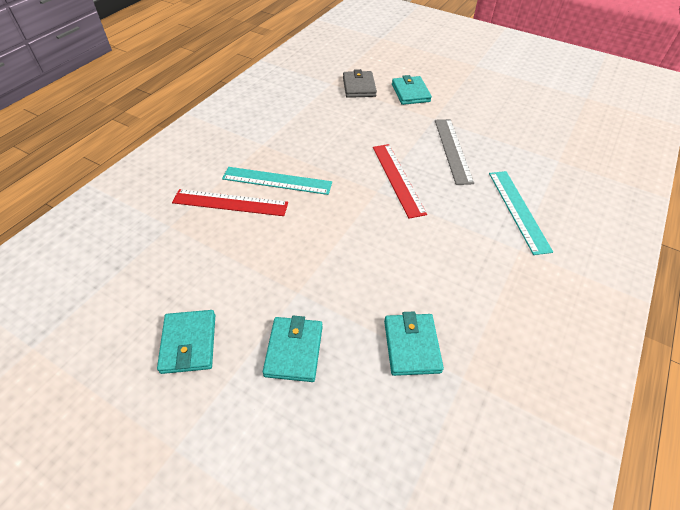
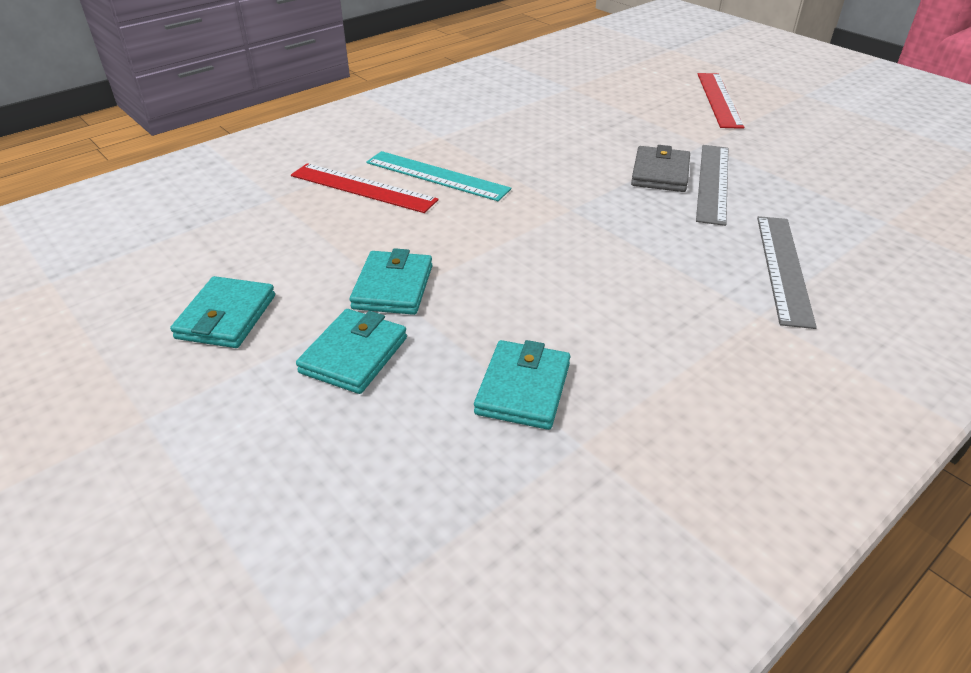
camera: 20 degrees right, 10 degrees down
(359, 87) = (608, 96): grey wallet -> grey wallet (660, 173)
(397, 179) = (608, 201): red ruler -> red ruler (718, 99)
(410, 93) = (682, 112): turquoise wallet -> turquoise wallet (393, 287)
(518, 210) = (784, 268): turquoise ruler -> grey ruler

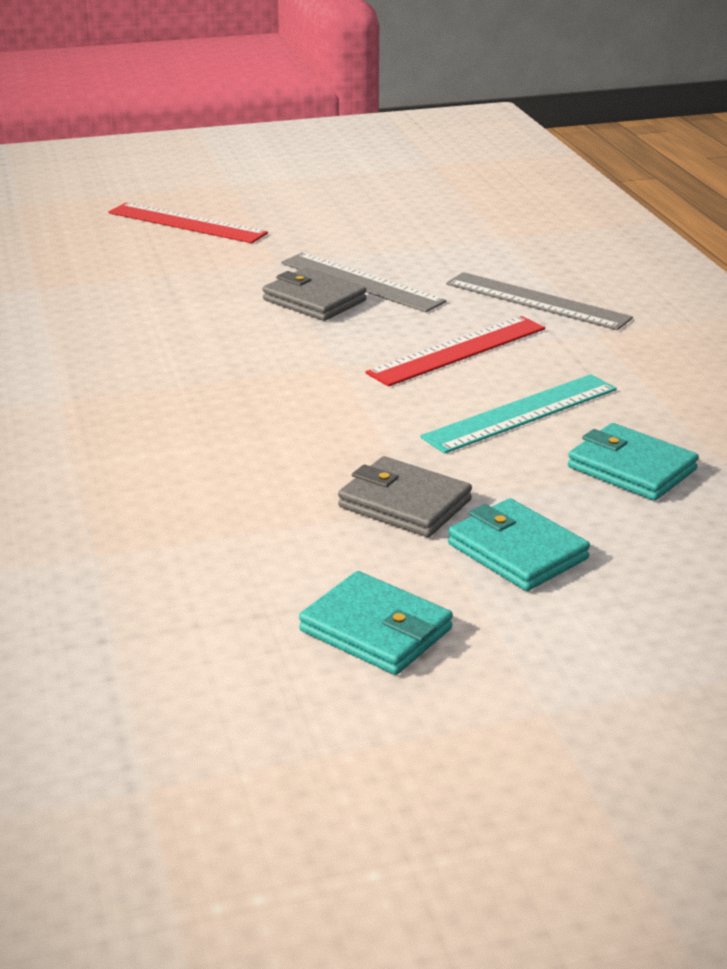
camera: 65 degrees left, 10 degrees down
(362, 188) = (145, 481): red ruler -> red ruler (458, 351)
(393, 287) = (404, 504): turquoise wallet -> grey wallet
(437, 175) = (171, 424): turquoise ruler -> turquoise ruler (520, 413)

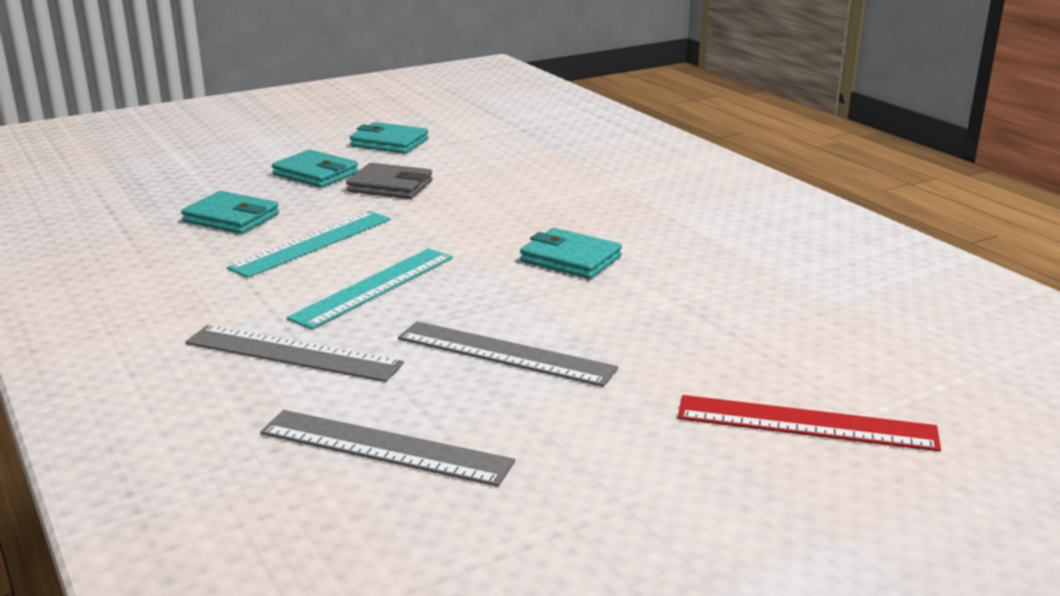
camera: 165 degrees right, 5 degrees down
(241, 357) = (570, 259): none -> turquoise wallet
(314, 300) = (543, 323): grey wallet -> none
(458, 351) = (374, 287): red ruler -> turquoise ruler
(471, 240) = (385, 447): none -> grey ruler

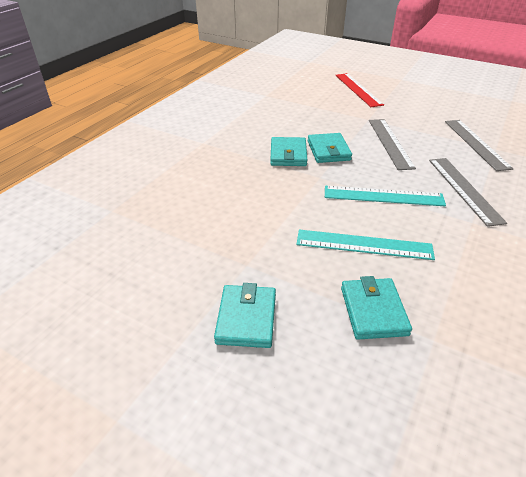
camera: 120 degrees left, 15 degrees up
(389, 143) = (132, 314): turquoise wallet -> turquoise wallet (328, 151)
(390, 186) = (241, 259): grey wallet -> none

